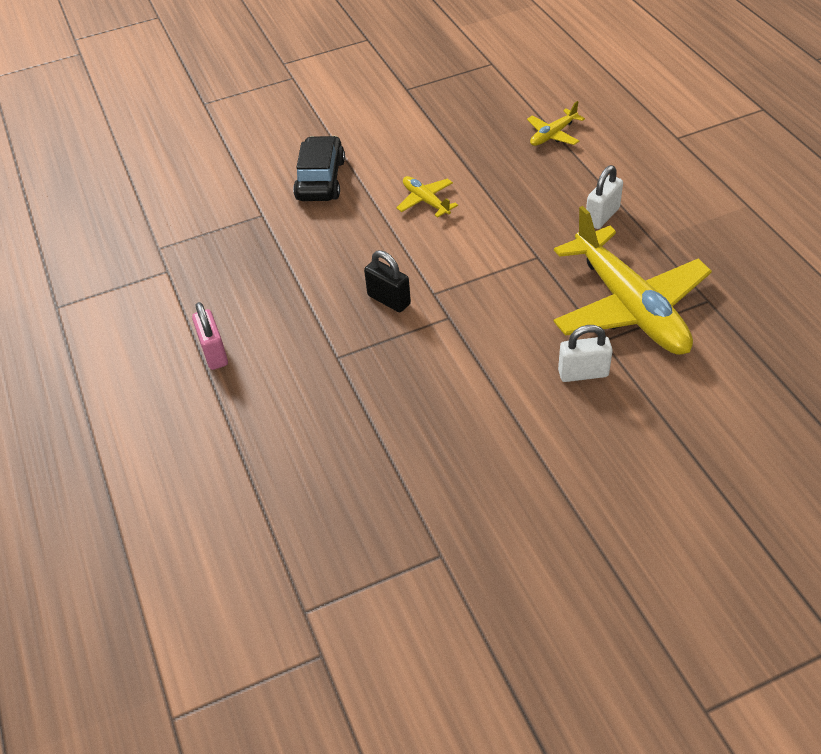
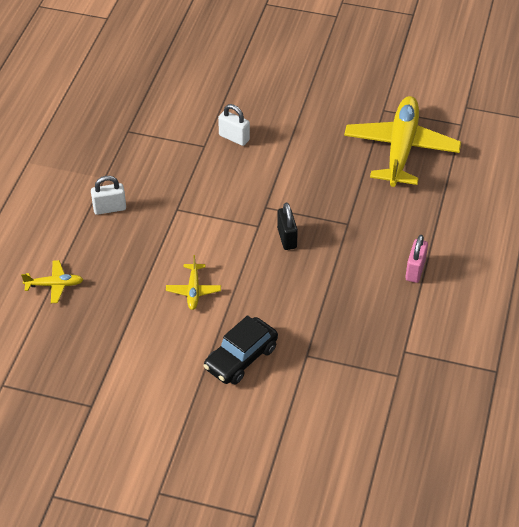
camera: 145 degrees left, 0 degrees up
(630, 306) = (168, 152): yellow plane -> yellow plane (401, 149)

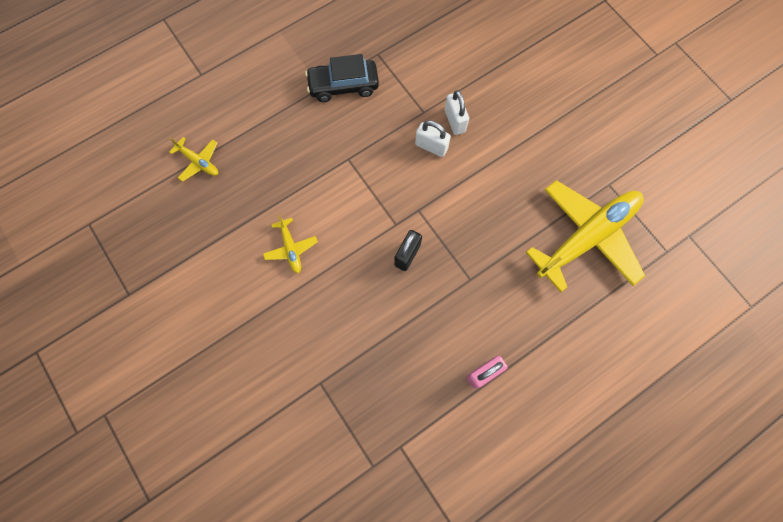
camera: 40 degrees right, 25 degrees up
(109, 208) = (299, 120): white padlock -> white padlock (431, 146)
(193, 290) = (291, 248): yellow plane -> yellow plane turned 60 degrees counterclockwise
(241, 358) = (268, 343): black car -> black car (343, 85)

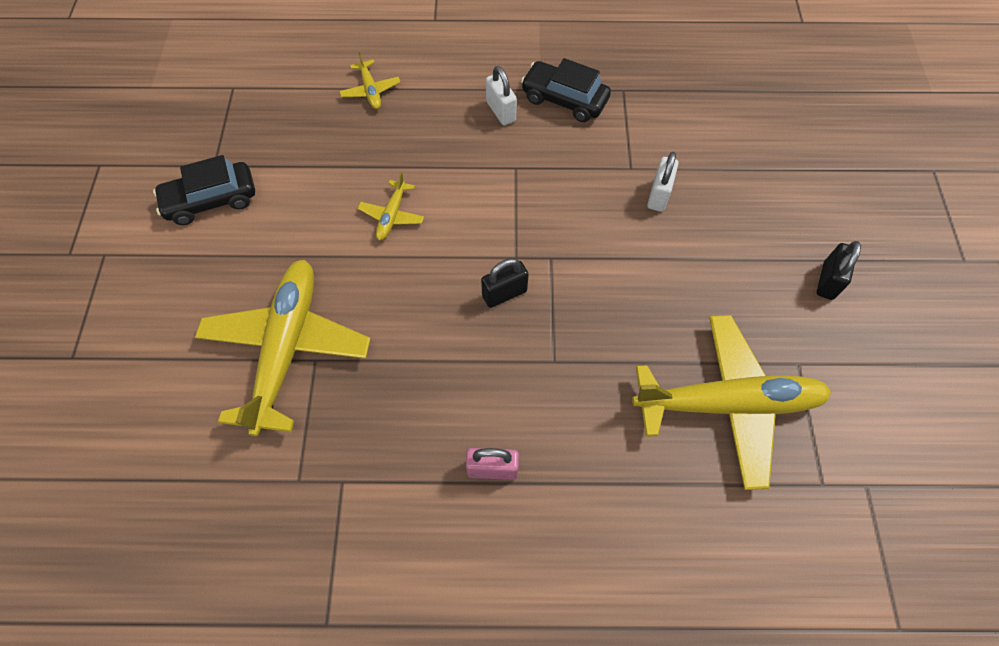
camera: 35 degrees right, 10 degrees down
(150, 322) = (211, 200): none -> black car
(294, 388) = (287, 348): none -> yellow plane
(431, 146) = (613, 205): white padlock -> white padlock (501, 111)
(591, 118) = (827, 281): none -> black padlock

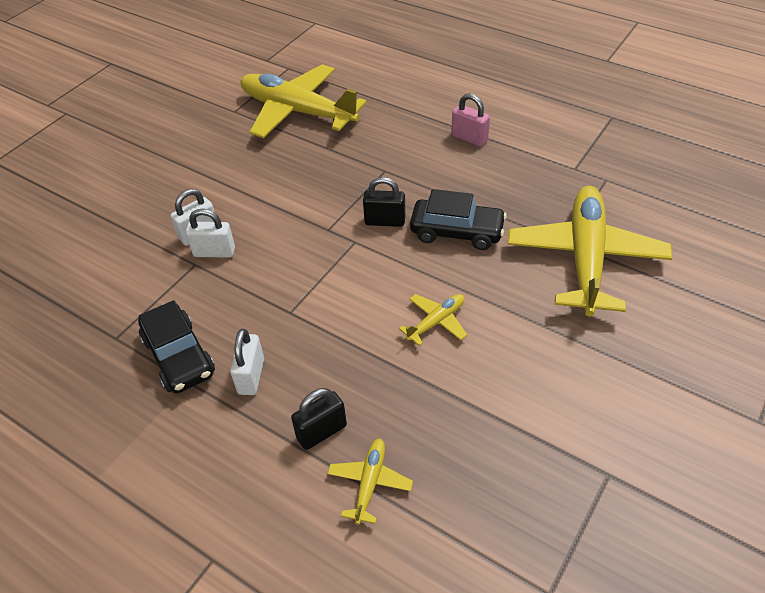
camera: 145 degrees left, 15 degrees down
(211, 200) = (621, 428): black car -> black car (457, 232)
(287, 348) = (585, 258): yellow plane -> yellow plane turned 150 degrees clockwise
(626, 185) = (214, 252): none -> white padlock
(827, 281) = (159, 137): black padlock -> black padlock (321, 432)

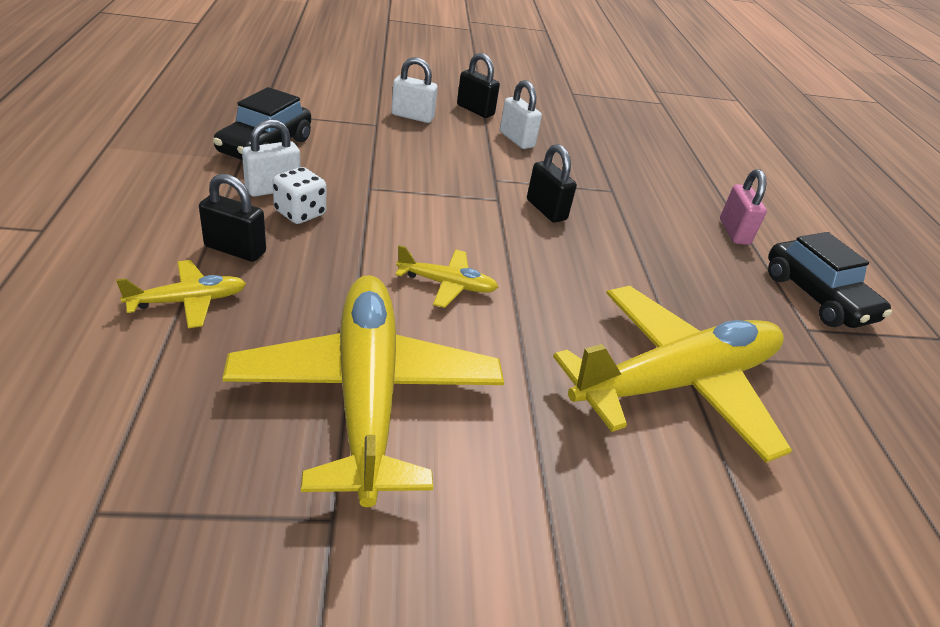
camera: 45 degrees right, 10 degrees down
(214, 252) = (400, 129): white padlock -> white padlock (516, 140)
(218, 187) = (475, 110): none -> black padlock
(297, 111) = (617, 122): yellow plane -> yellow plane (366, 393)
(297, 371) = (300, 213): none -> white dice
(457, 232) = (589, 262): black car -> black car (817, 297)

